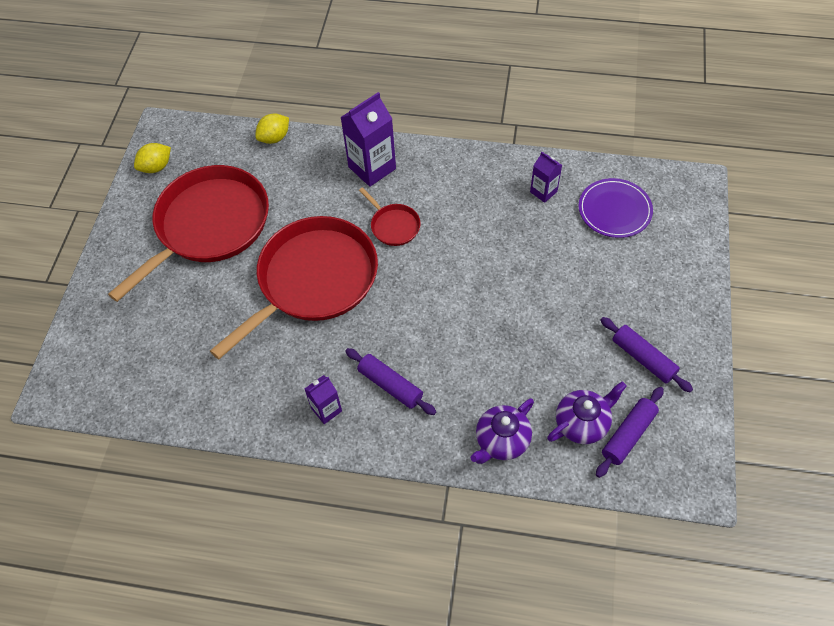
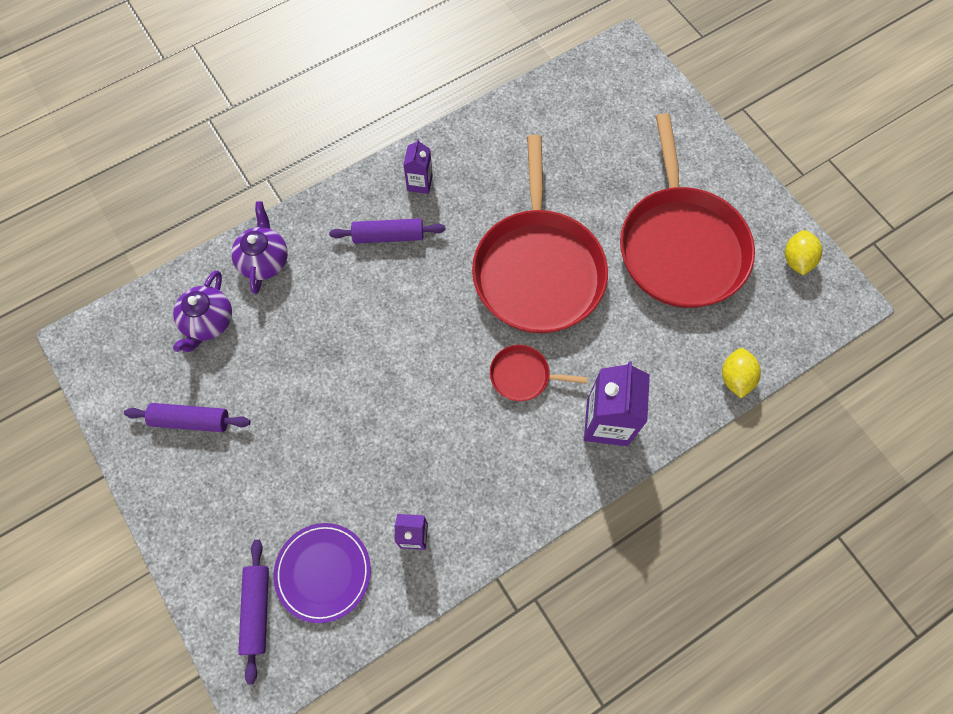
camera: 135 degrees right, 10 degrees up
(628, 435) = (163, 340): purple rolling pin -> purple rolling pin (257, 610)

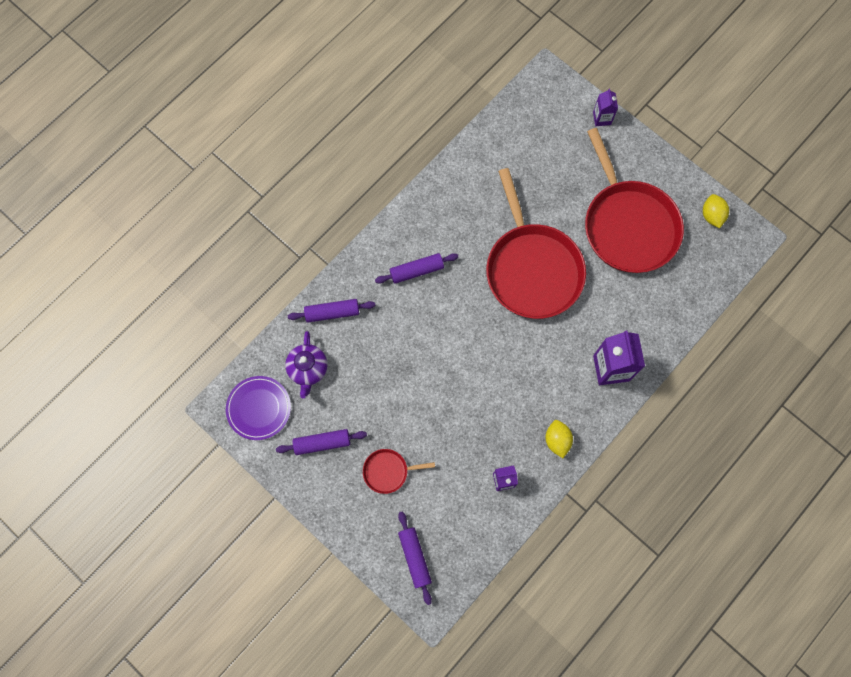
camera: 15 degrees left, 5 degrees up
(264, 260) = (332, 313): purple teapot -> purple rolling pin
(323, 572) = (450, 521): purple plate -> purple plate (259, 408)
(420, 183) = (426, 224): purple carton -> purple carton (602, 118)
(523, 375) = (544, 350): red pan -> red pan (388, 471)
(735, 378) = (690, 314): yellow lemon -> yellow lemon (557, 440)

